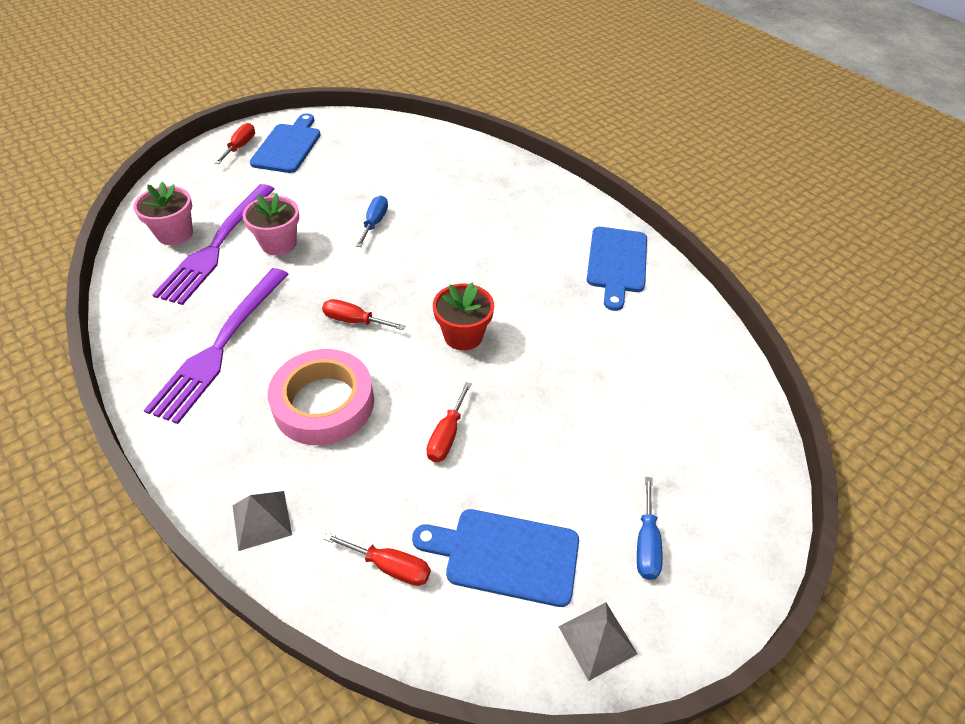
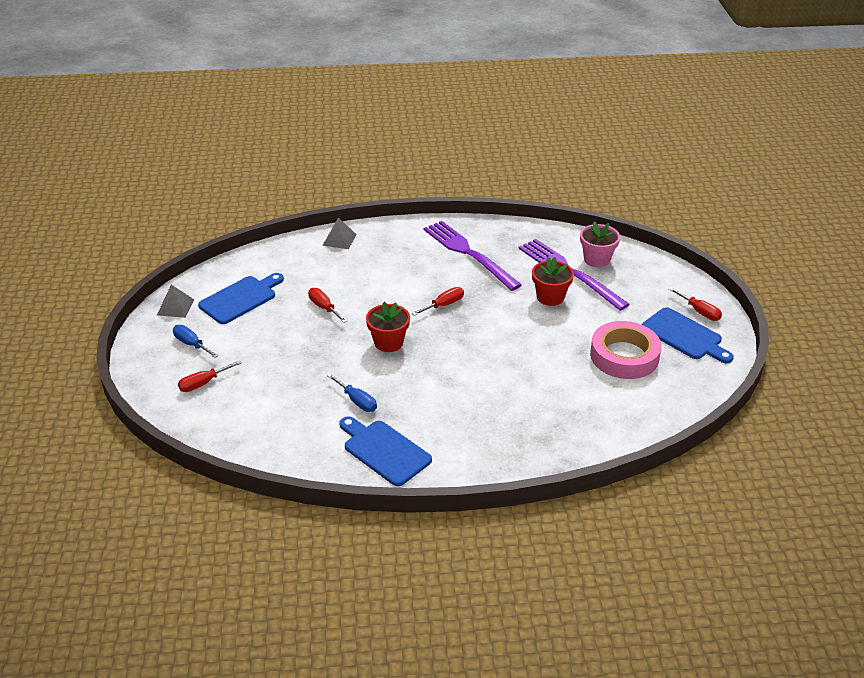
camera: 125 degrees right, 10 degrees down
(279, 244) = (550, 297): pink flower pot -> red flower pot
(324, 403) = (390, 275): pink tape -> pink tape (624, 356)
(374, 223) = (540, 346): blue screwdriver -> blue screwdriver (357, 401)
(390, 566) = (275, 266): red screwdriver -> red screwdriver (203, 383)

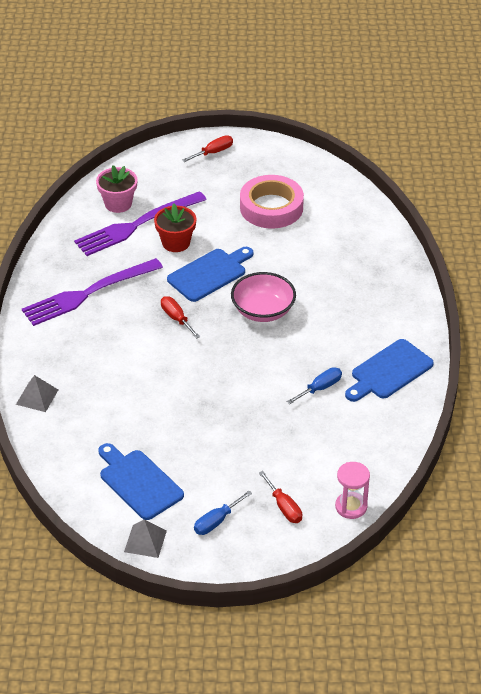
camera: 85 degrees left, 5 degrees up
(199, 427) = (351, 507): none -> pink hourglass
(324, 307) = (166, 411): red screwdriver -> none
(388, 342) = (233, 362): red flower pot -> none
(463, 358) = (263, 311): none -> pink bowl
(684, 336) = (247, 167): blue cutting board -> blue cutting board (209, 274)

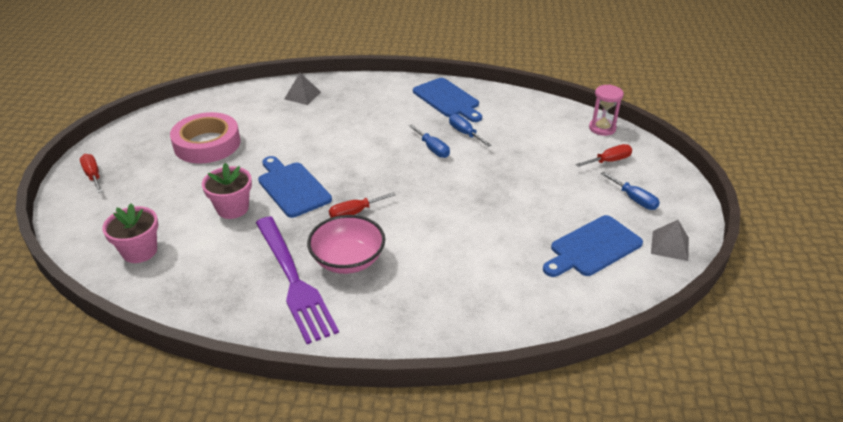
camera: 85 degrees left, 5 degrees down
(37, 397) = (466, 328): grey pyramid -> grey pyramid (302, 95)
(135, 226) = (188, 238): purple fork -> none
(176, 243) = (232, 208): red flower pot -> pink flower pot
(263, 311) = (357, 157): pink bowl -> pink bowl (348, 260)
(286, 364) = (432, 149): none -> blue screwdriver

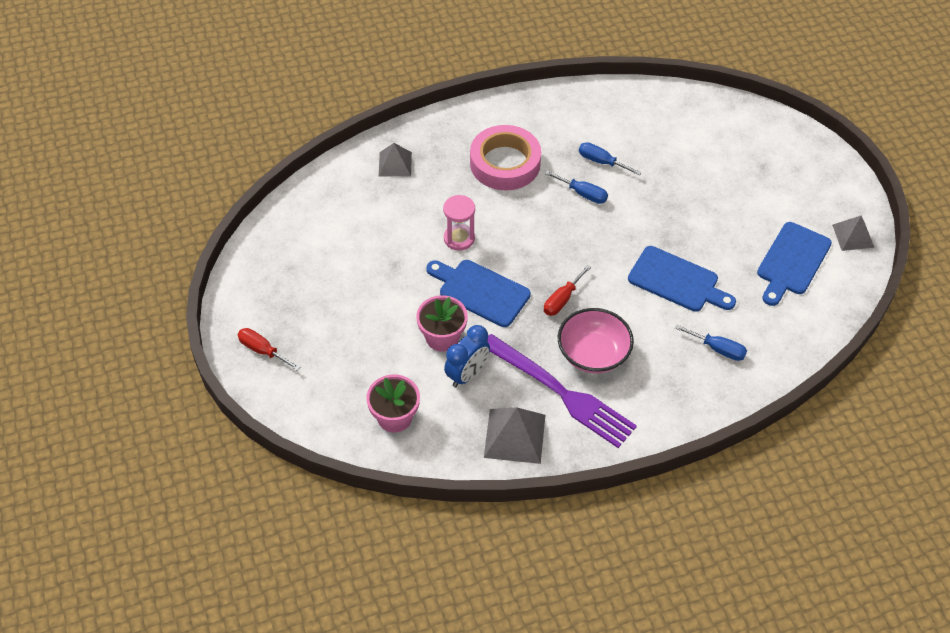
camera: 25 degrees left, 15 degrees up
(207, 144) = (347, 267): pink tape -> pink tape (505, 163)
(222, 300) = (514, 436): none -> grey pyramid
(227, 240) = (467, 374): none -> blue clock
(448, 99) = (554, 119): blue cutting board -> blue cutting board (677, 281)
(602, 128) = (729, 110): pink hourglass -> pink hourglass (459, 238)
(609, 161) = (756, 152): red screwdriver -> none
(634, 199) = (800, 193): blue screwdriver -> blue screwdriver (718, 349)

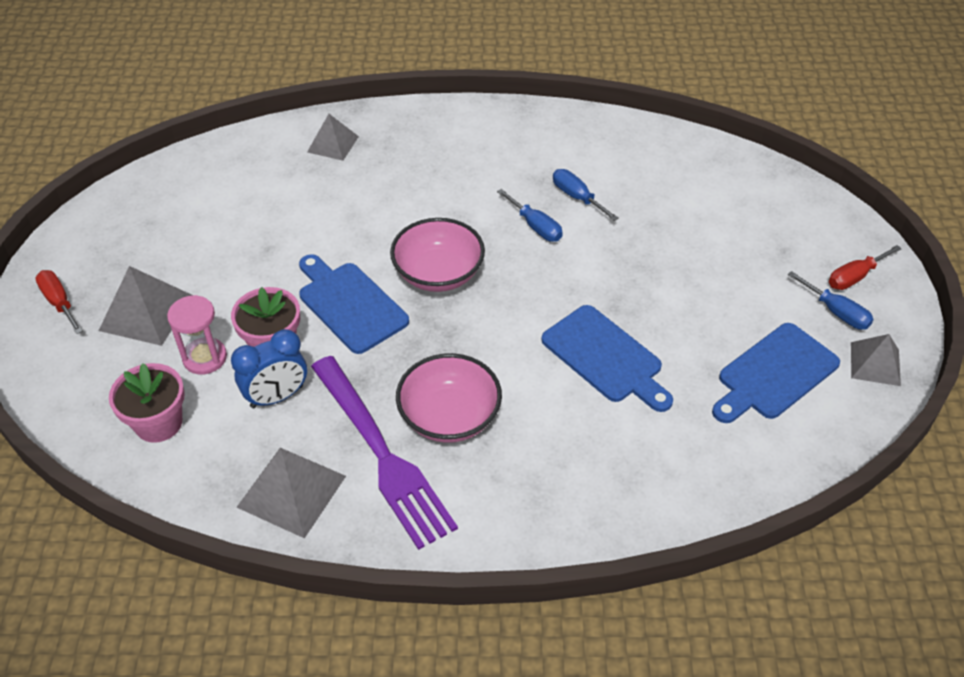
camera: 20 degrees right, 5 degrees down
(334, 339) = (146, 312): none -> grey pyramid
(459, 238) = (359, 239): pink hourglass -> pink hourglass (205, 358)
(505, 163) = (459, 172): pink tape -> none
(531, 250) = (438, 274): none -> pink bowl
(562, 299) = (445, 340): red screwdriver -> red screwdriver (855, 277)
(718, 349) = (620, 458): blue screwdriver -> blue screwdriver (836, 312)

